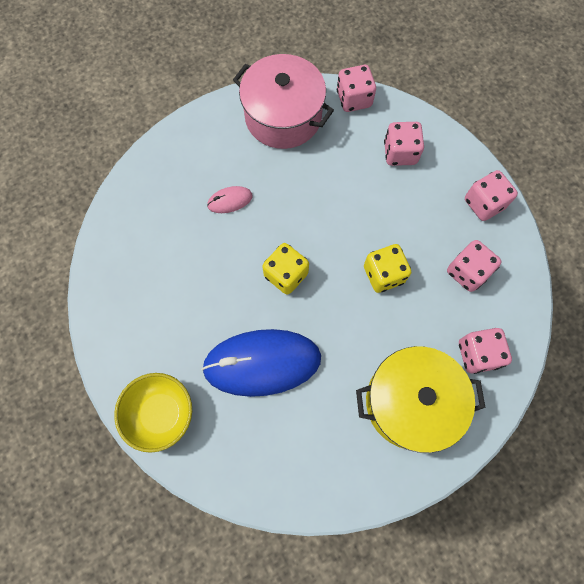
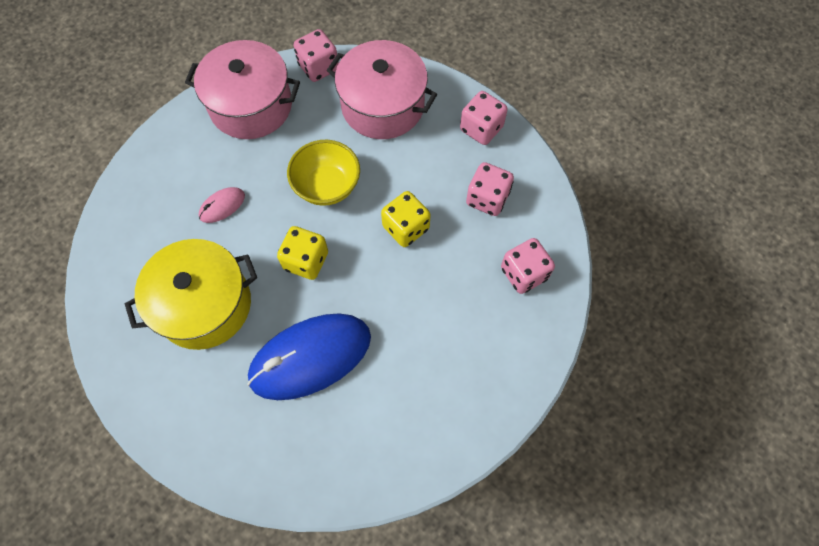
camera: 20 degrees left, 5 degrees down
(161, 413) = (219, 447): yellow bowl -> yellow bowl (327, 186)
(400, 153) = (382, 105): pink dice -> pink pot
(410, 402) = (474, 342): yellow pot -> yellow pot (204, 305)

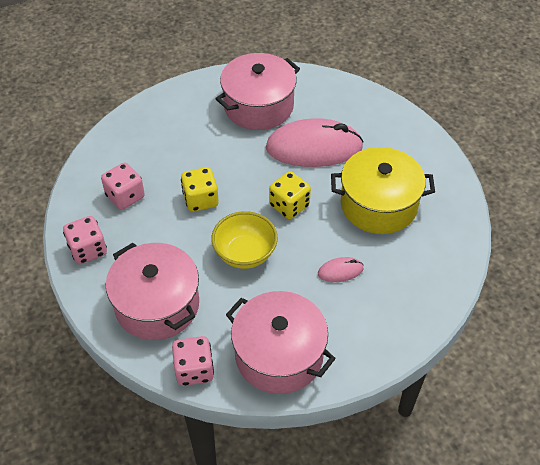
camera: 155 degrees left, 15 degrees down
(310, 357) = (314, 147): blue mouse -> pink mouse
(411, 397) = (258, 106): none -> pink pot
(523, 273) = (137, 141): pink dice -> none

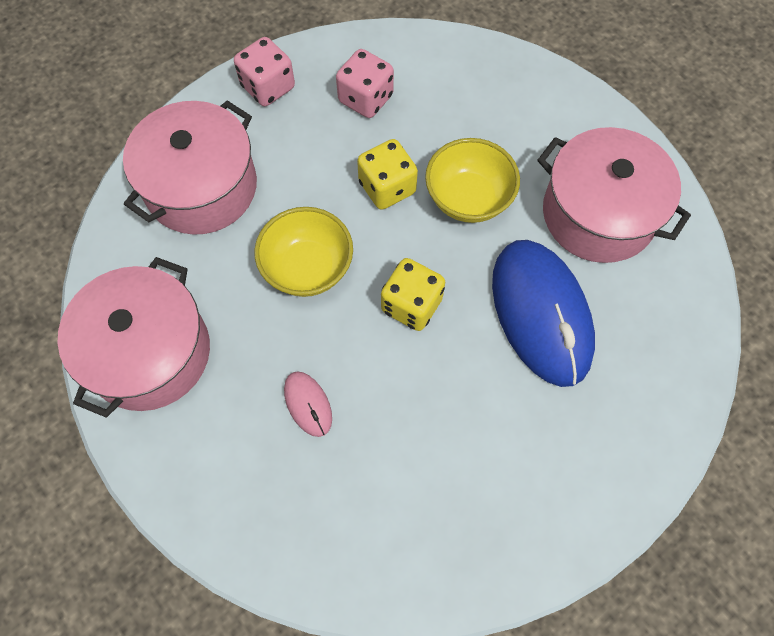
camera: 75 degrees right, 15 degrees up
(194, 370) = (112, 256): pink dice -> none
(225, 161) = (468, 198): none -> yellow bowl
(314, 147) = (541, 314): pink mouse -> blue mouse
(378, 205) = (454, 437): yellow pot -> none

